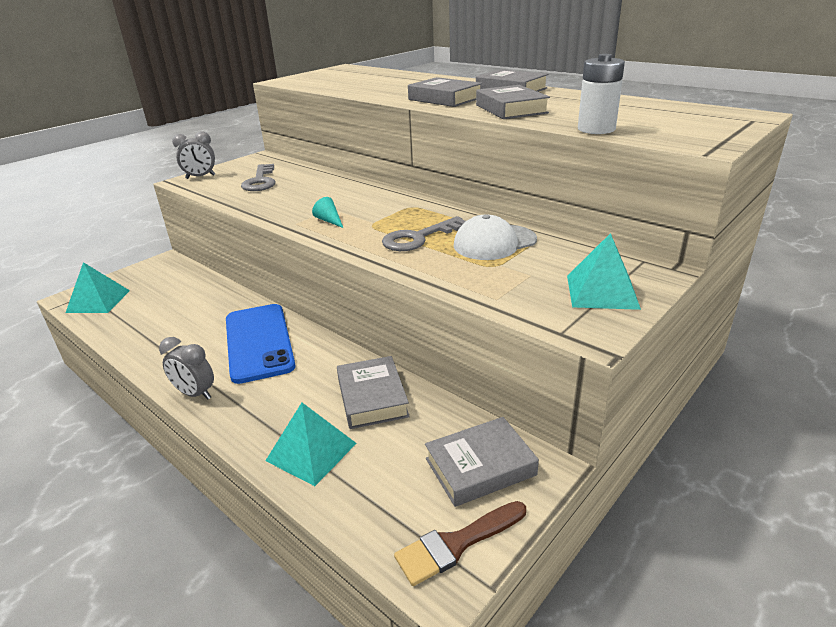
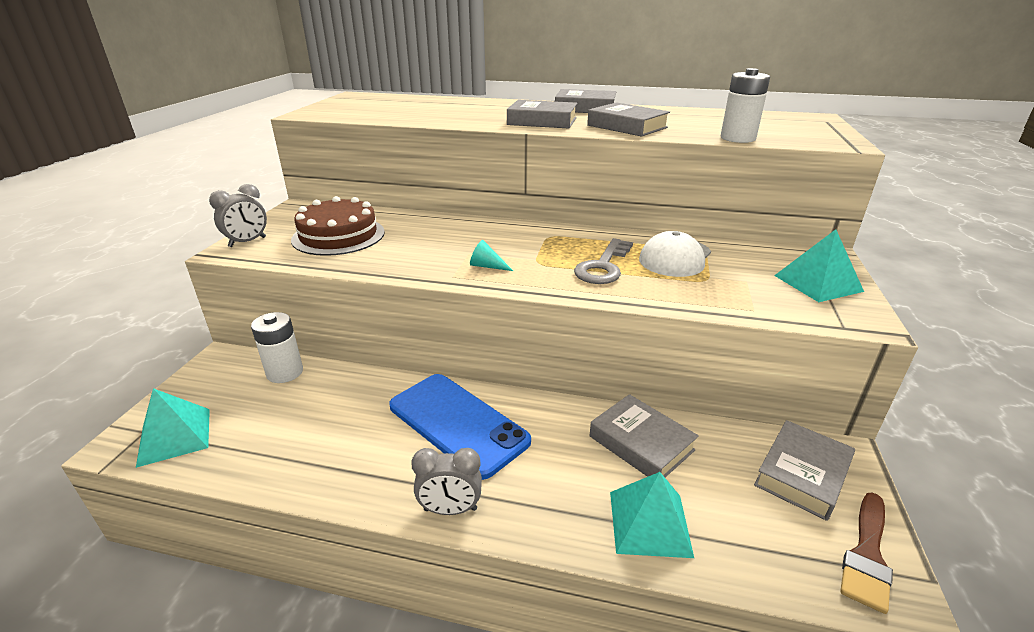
camera: 30 degrees left, 0 degrees up
(191, 279) = (285, 372): none -> white battery
(260, 181) = (338, 235): grey key -> brown cake

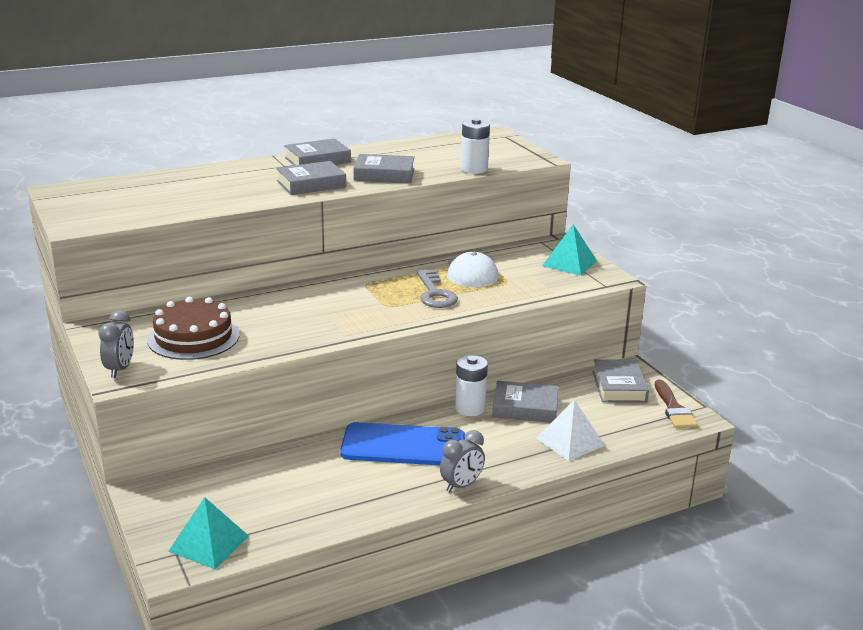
camera: 40 degrees left, 5 degrees down
(285, 372) = (221, 474): white battery -> white battery (470, 408)
(487, 266) = (357, 320): turquoise cone -> none
(649, 523) = (570, 441): turquoise pyramid -> white pyramid

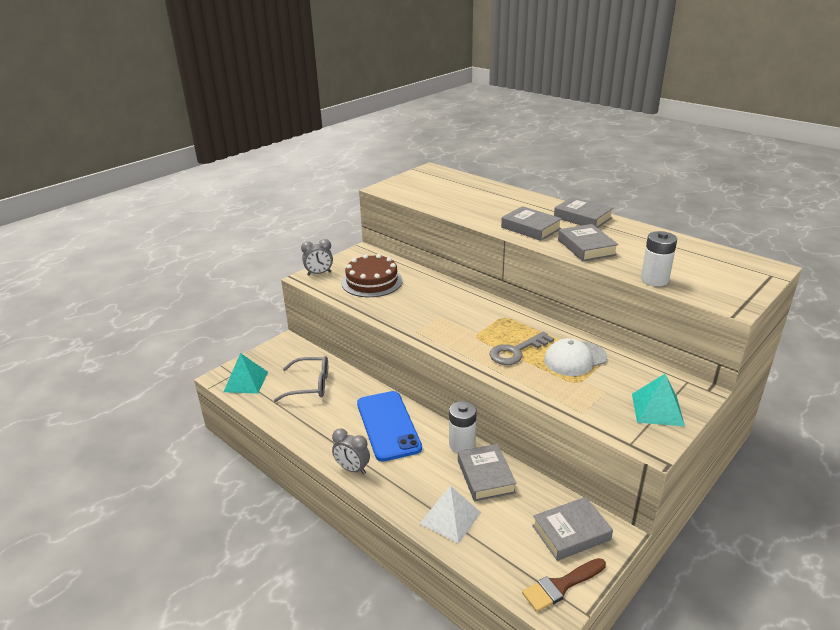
camera: 70 degrees right, 5 degrees up
(272, 487) = (310, 385): none -> grey glasses

